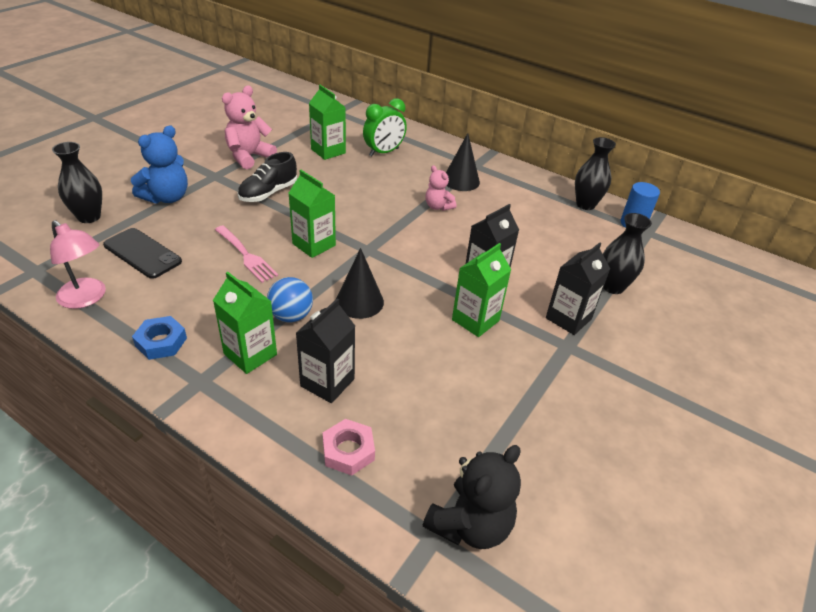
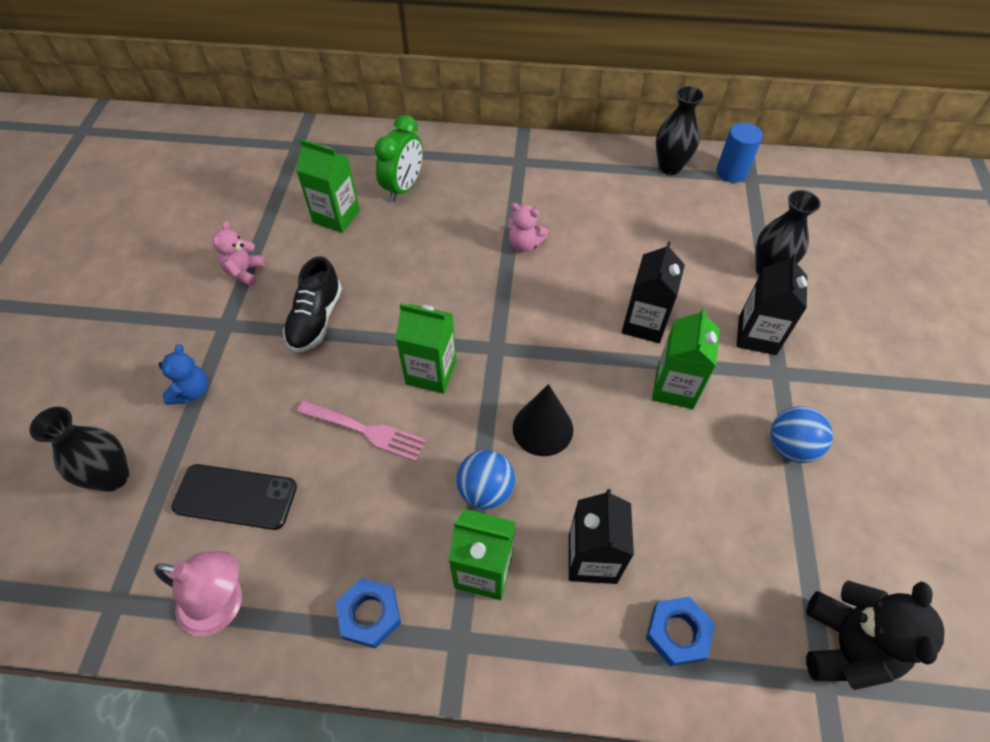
camera: 25 degrees left, 15 degrees up
(167, 197) = (192, 391): blue teddy bear -> blue teddy bear, size x0.60
(249, 157) = (244, 272): pink teddy bear -> pink teddy bear, size x0.60
(348, 451) = (678, 633): pink nut -> blue nut
(461, 181) = (521, 192): black cone -> none
(536, 390) = (790, 447): none -> blue ball

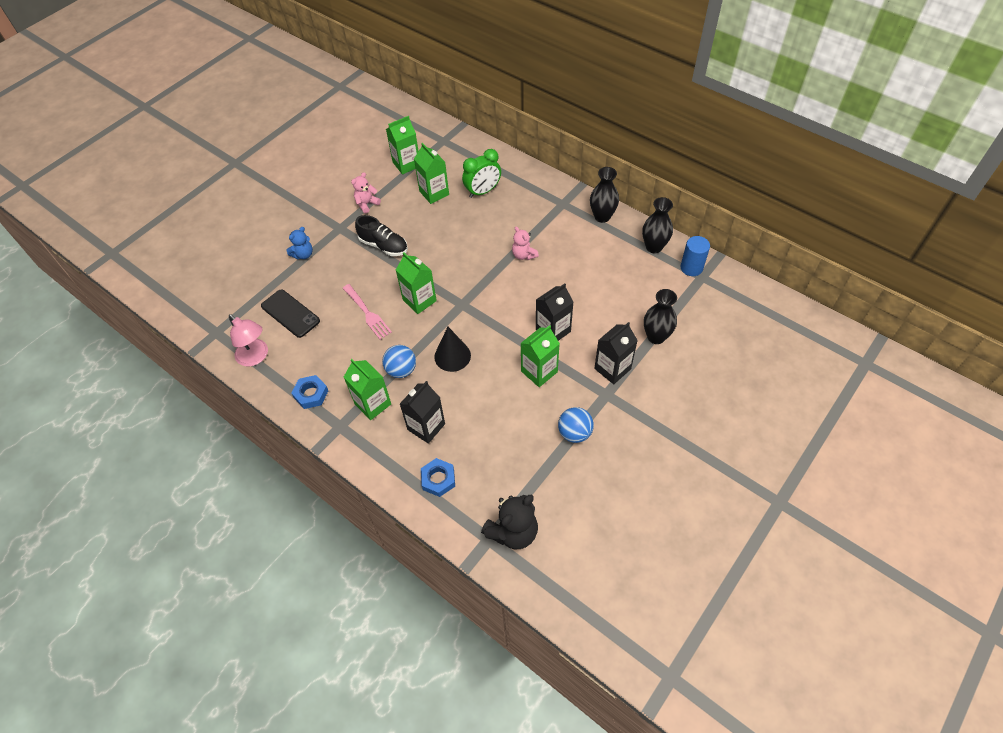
camera: 35 degrees right, 0 degrees up
(113, 477) = (247, 278): black vase -> black vase (602, 216)
(266, 195) = (406, 164): none -> green carton
(316, 319) = (383, 246): black shoe -> black shoe turned 105 degrees counterclockwise

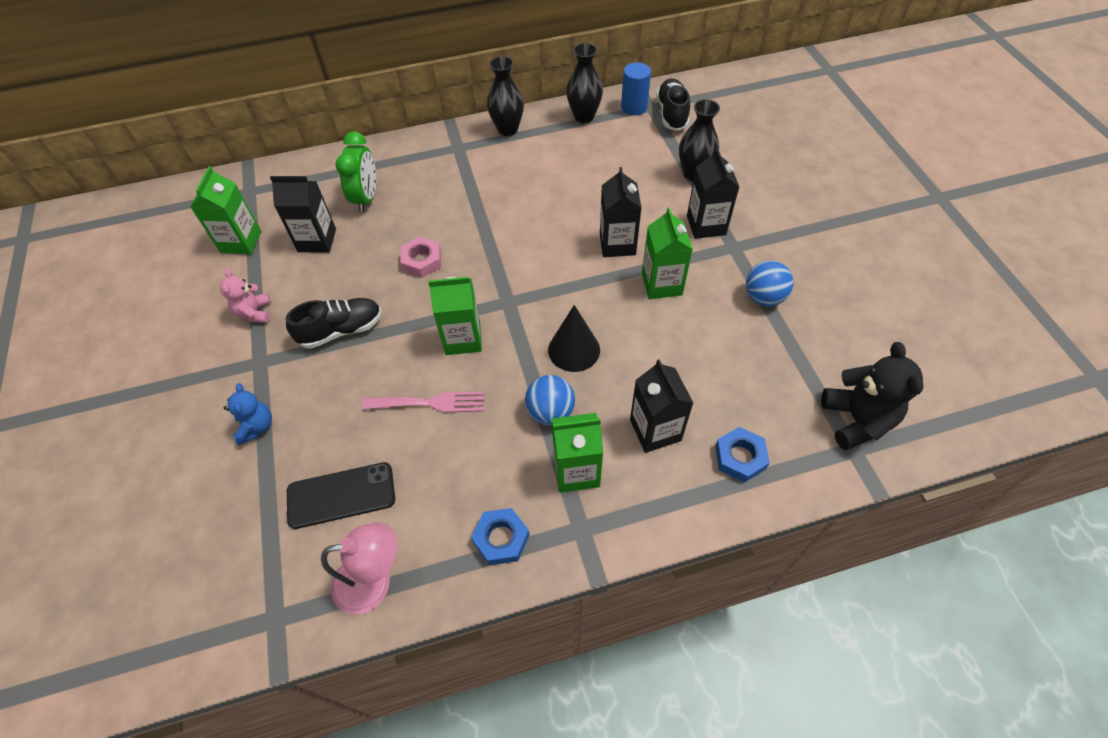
camera: 55 degrees left, 0 degrees up
(434, 193) = (317, 240): green carton -> black carton
(458, 247) = (422, 261): none -> pink nut
(524, 255) = (493, 213): pink teddy bear -> none
(706, 292) = (672, 114): none -> black shoe

